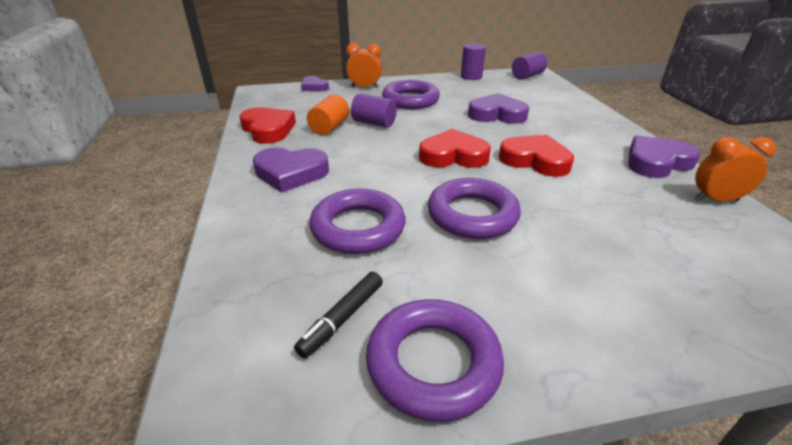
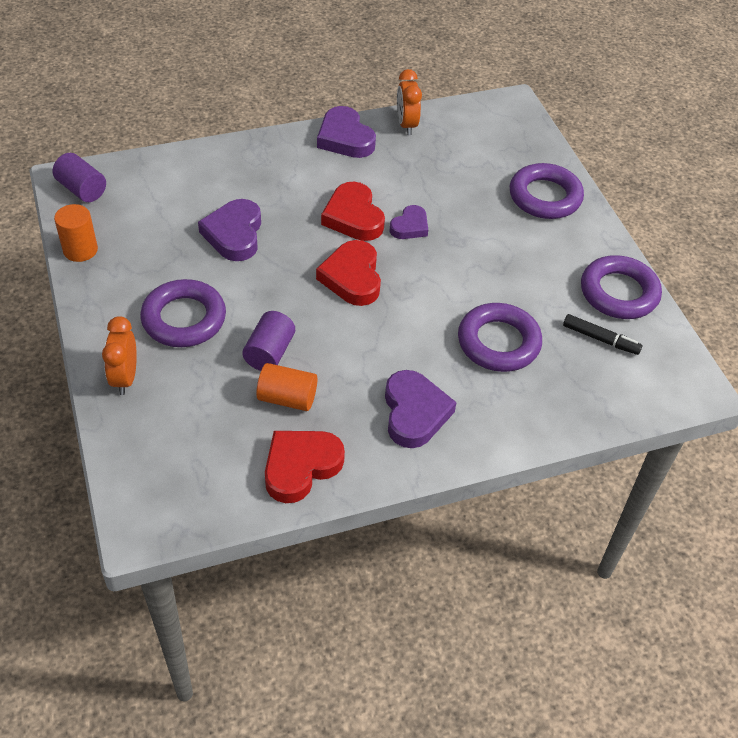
camera: 100 degrees left, 15 degrees up
(314, 87) = (122, 447): purple heart -> purple heart (410, 226)
(471, 77) = (80, 250): purple cylinder -> orange cylinder
(472, 215) = (461, 268): purple ring -> purple ring (545, 197)
(535, 160) = (353, 217): red heart -> red heart turned 45 degrees counterclockwise

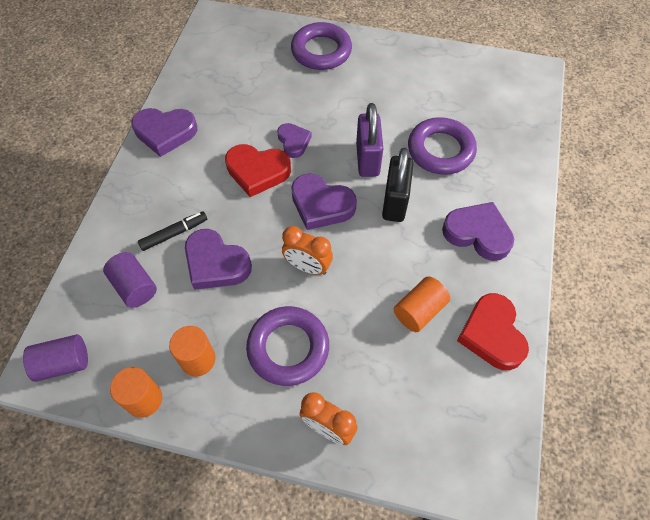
camera: 55 degrees left, 10 degrees up
(135, 265) = (198, 359): none -> orange cylinder
(269, 352) = (365, 300): purple cylinder -> purple cylinder (134, 287)
(352, 277) = (321, 205): red heart -> purple heart
(399, 331) = (395, 202): none -> black padlock
(406, 125) = (183, 88): orange clock -> orange clock (307, 267)
(435, 289) = (367, 159): none -> purple padlock
(600, 339) = (469, 94): black marker -> black marker (174, 234)
(619, 293) = (435, 63): purple ring -> none

